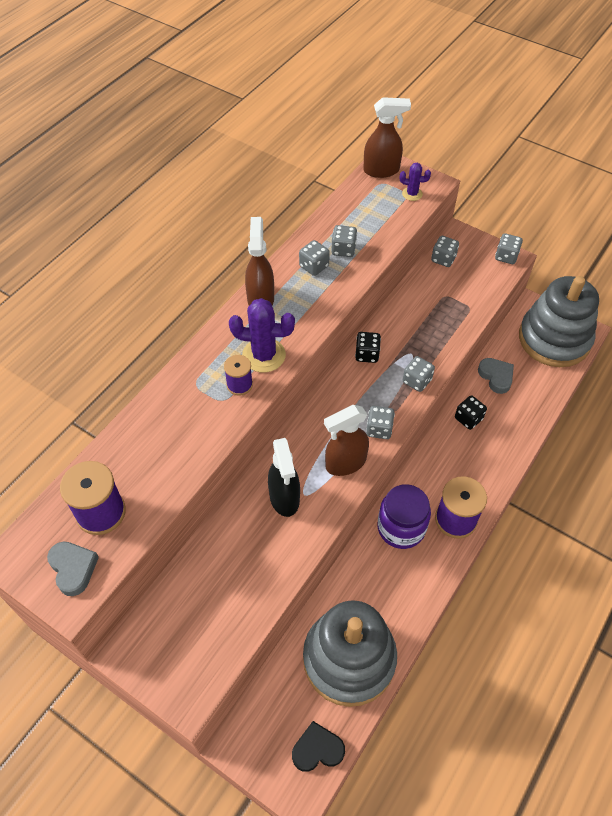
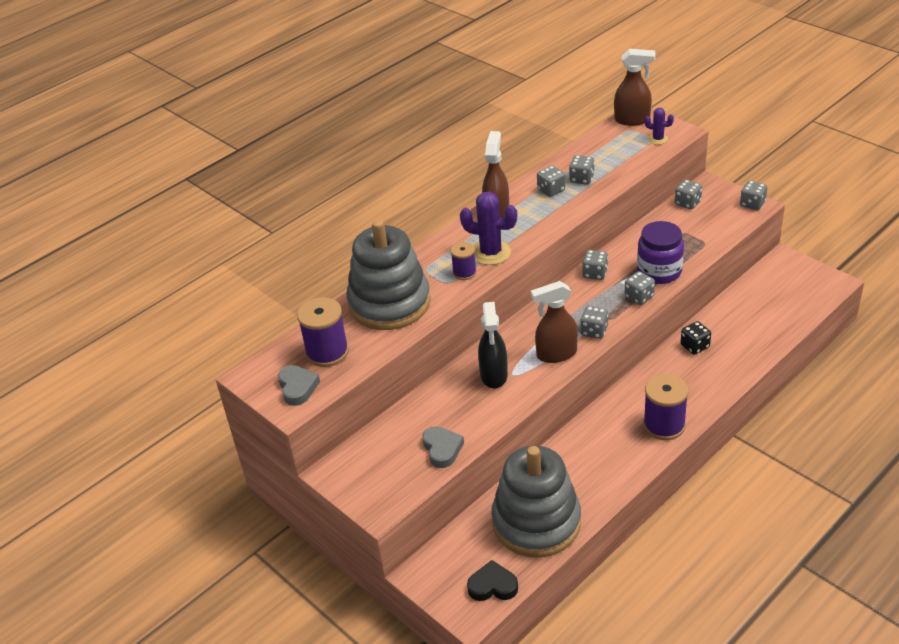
camera: 15 degrees right, 15 degrees down
(367, 354) = (595, 273): black dice -> grey dice
(401, 527) = (608, 427): purple jar -> purple jar (659, 271)
(496, 377) = (731, 314): grey heart -> grey heart (442, 449)
(554, 339) = (799, 287): grey stacking toy -> grey stacking toy (389, 303)

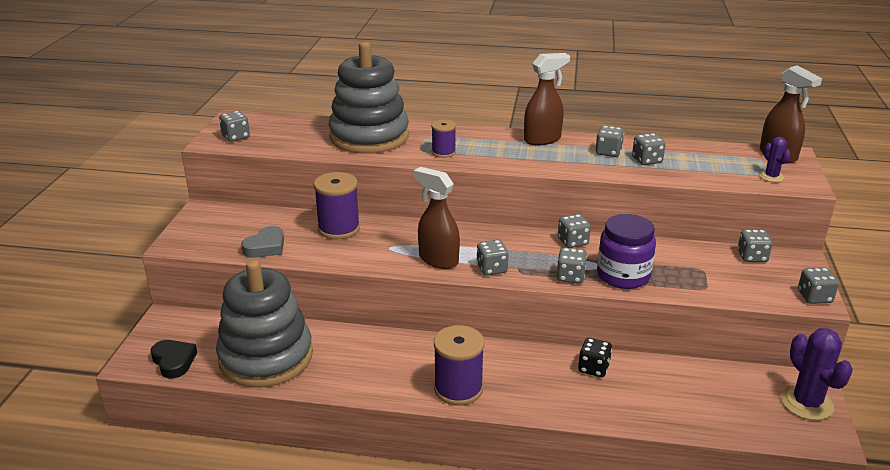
camera: 50 degrees right, 10 degrees down
(297, 387) = (236, 137): grey heart -> grey dice
(327, 352) = (286, 134): purple spool -> purple spool (339, 228)
(490, 253) = (484, 154): purple cactus -> purple cactus (806, 403)
(494, 376) = (378, 239): black spray bottle -> none

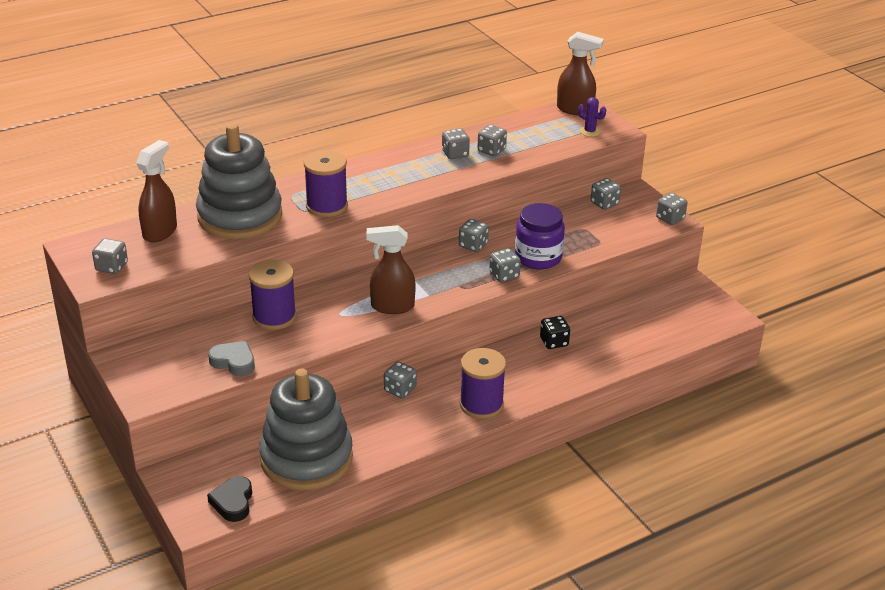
camera: 40 degrees left, 5 degrees up
(174, 361) = (233, 502): black heart -> black heart turned 105 degrees counterclockwise
(265, 247) = (234, 362): grey heart -> grey heart turned 60 degrees counterclockwise
(443, 152) = (327, 206): purple spool -> purple spool, size x1.70
(491, 269) = (441, 295): grey dice -> grey dice (400, 390)
(542, 139) = (390, 161): brown spray bottle -> brown spray bottle (160, 232)
(806, 403) = (701, 300): purple cactus -> none

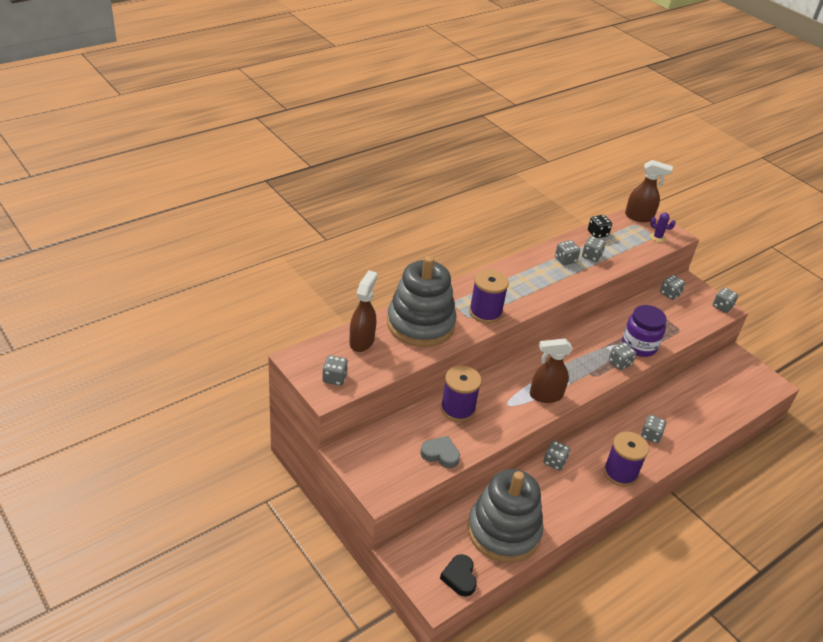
camera: 10 degrees left, 5 degrees up
(473, 245) = (587, 335): grey dice -> grey dice (650, 435)
(554, 342) = (655, 412): black dice -> black dice (597, 233)

